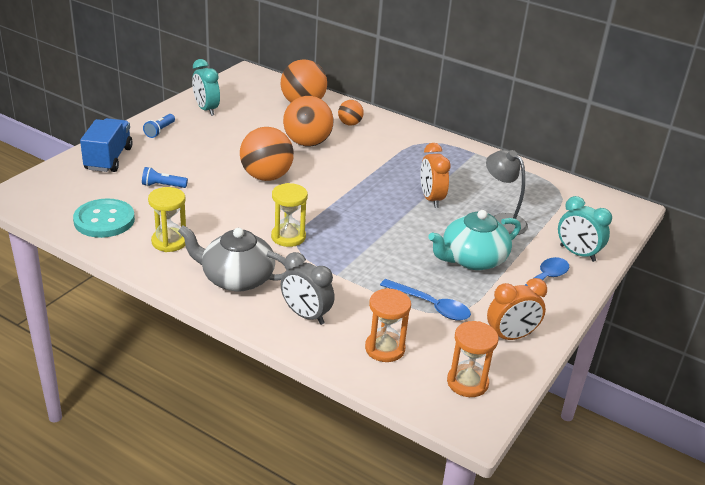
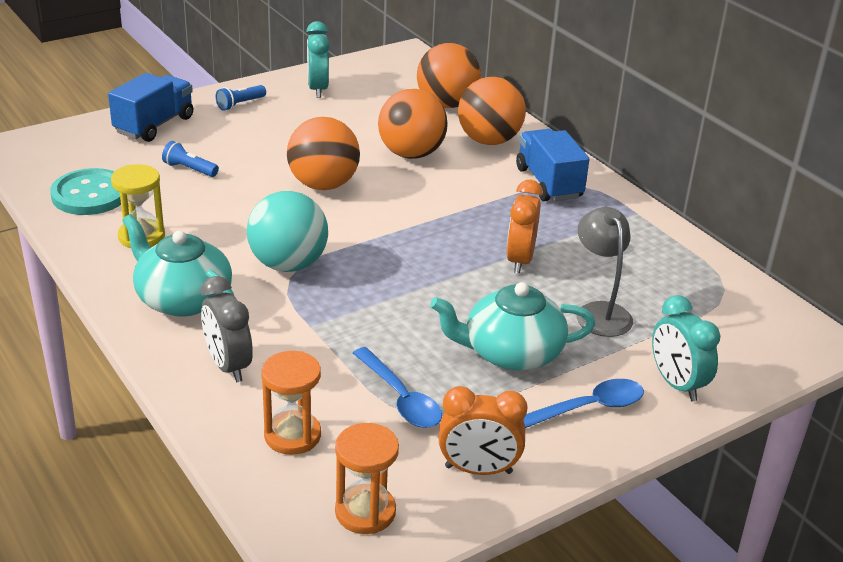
camera: 25 degrees right, 0 degrees up
(236, 278) = (182, 299): grey teapot -> turquoise teapot
(288, 237) = (288, 264): yellow hourglass -> turquoise ball
(350, 124) = (489, 141): orange ball -> orange ball, size x1.87
(409, 144) = (548, 183): none -> blue truck

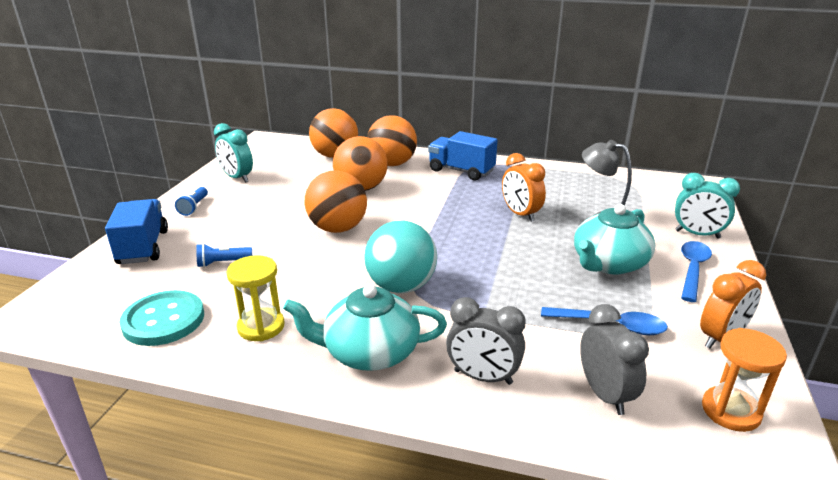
camera: 40 degrees left, 5 degrees down
(292, 435) = (605, 394): orange hourglass -> grey clock

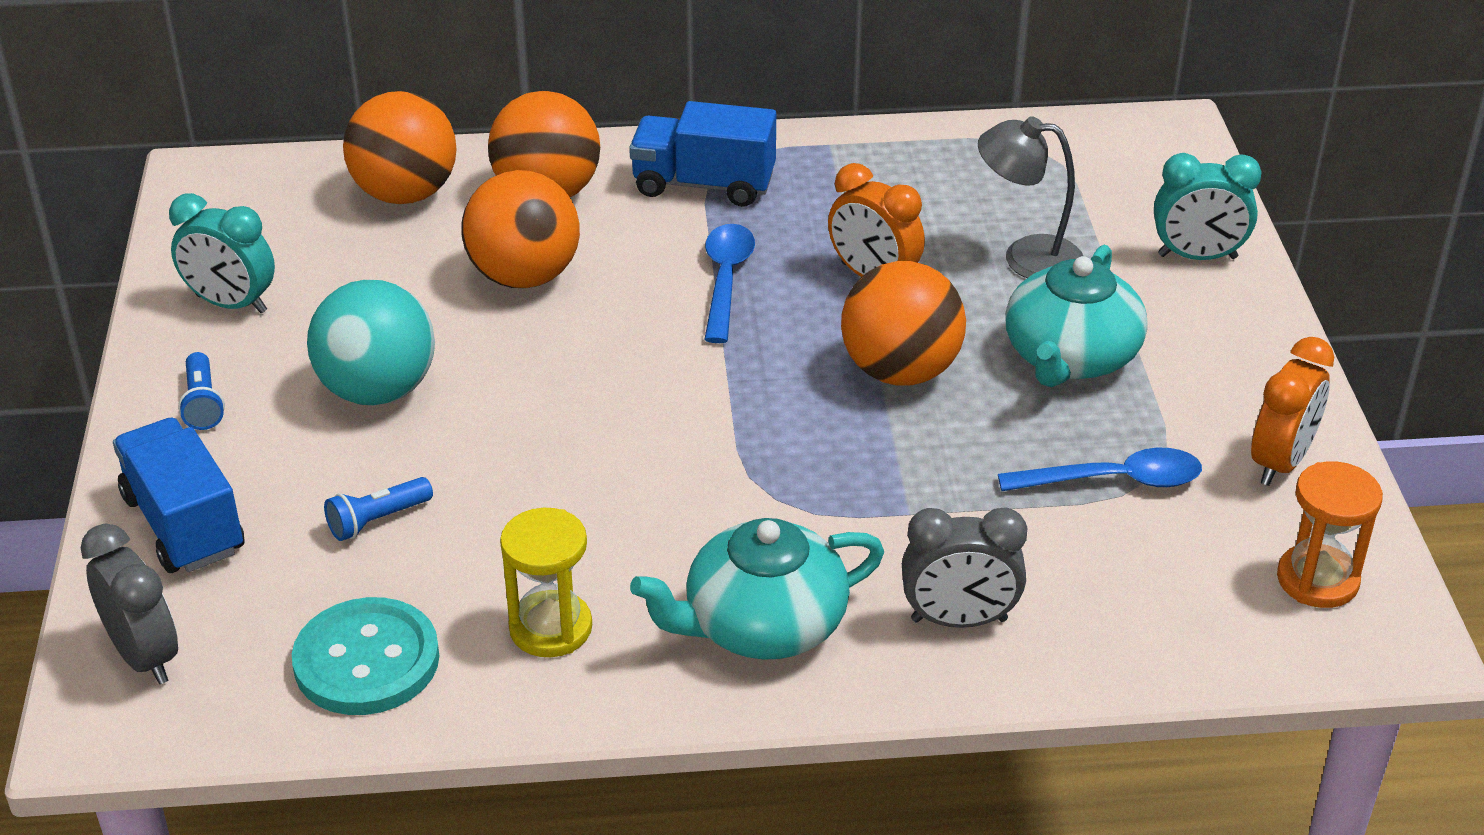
camera: 20 degrees left, 10 degrees up
(338, 228) = (544, 390): orange ball -> orange ball (900, 371)
(401, 286) = (741, 490): turquoise ball -> turquoise ball (378, 391)
(605, 394) = (1143, 600): grey clock -> grey clock (145, 656)
(692, 270) = (1208, 338): blue spoon -> blue spoon (726, 280)

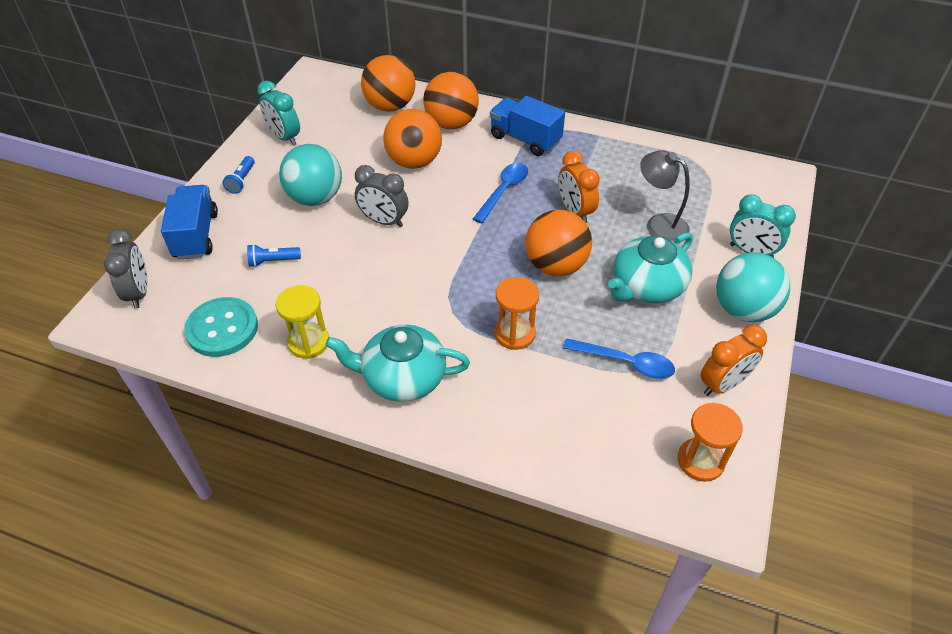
camera: 25 degrees right, 10 degrees up
(905, 496) = (514, 334): none -> orange hourglass
(959, 620) = (497, 411): grey clock -> grey clock (384, 221)
(1241, 346) = (743, 309): none -> turquoise ball

